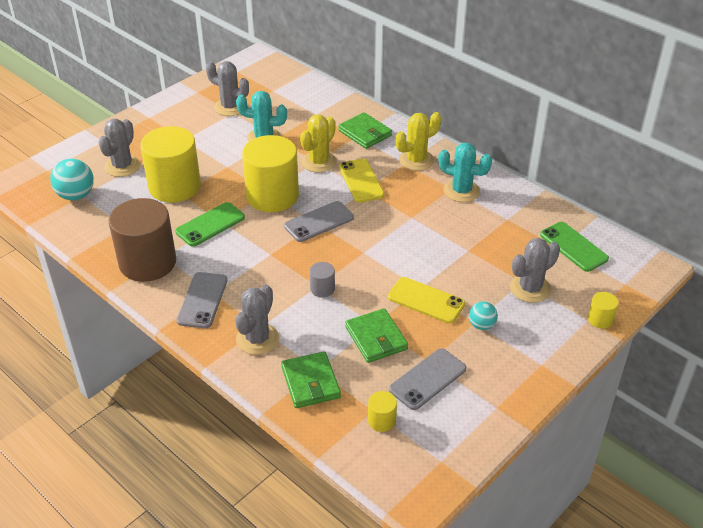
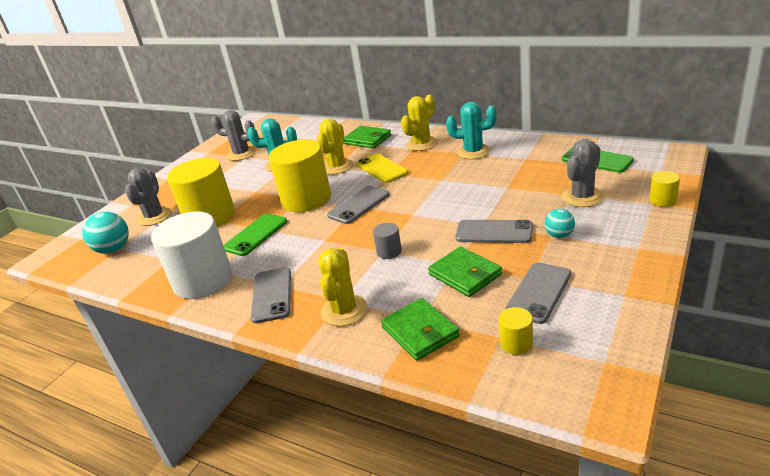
camera: 10 degrees left, 10 degrees down
(148, 262) = (203, 280): brown cylinder -> white cylinder
(257, 339) = (344, 311): grey cactus -> yellow cactus
(426, 300) = (494, 232): yellow phone -> grey phone

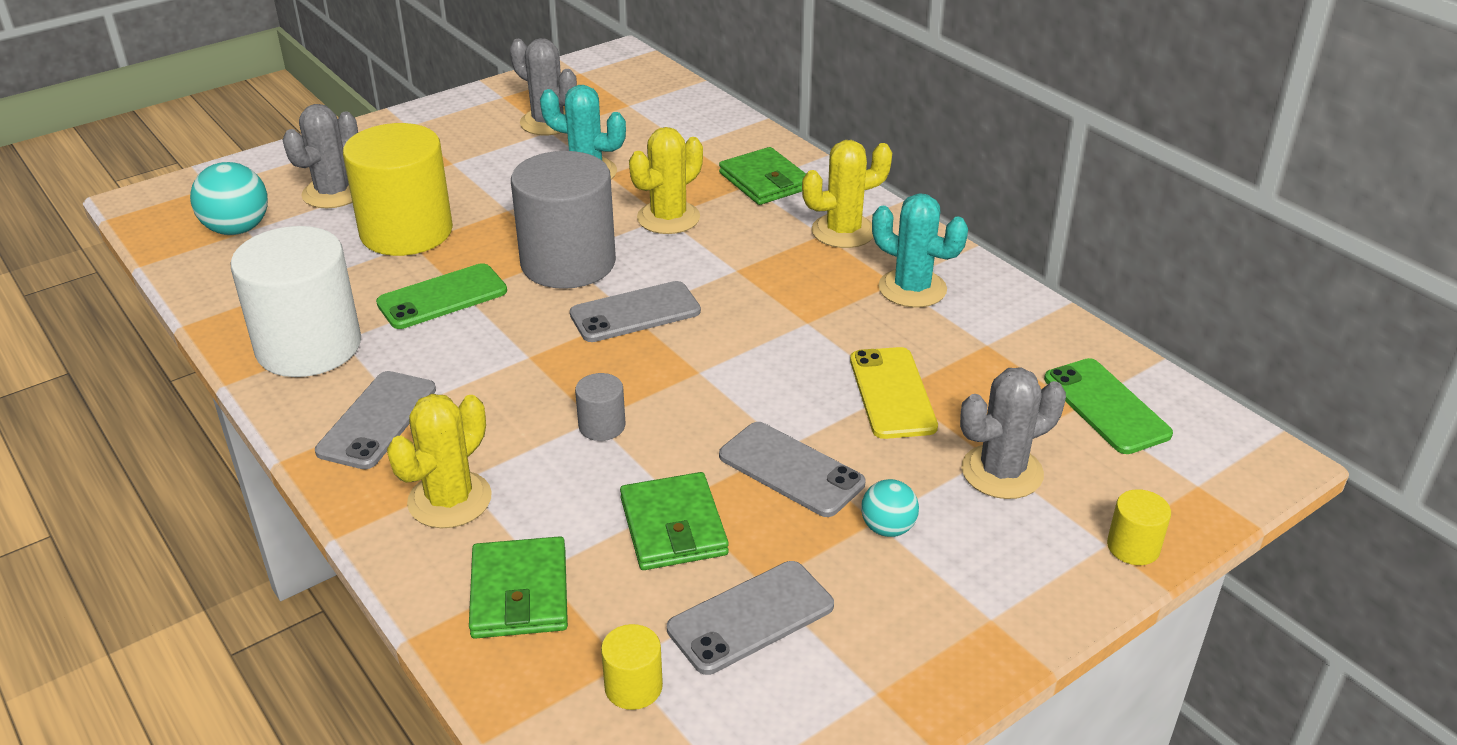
camera: 20 degrees right, 5 degrees up
(306, 199) = (568, 263): yellow cylinder -> grey cylinder
(381, 169) = (733, 254): yellow phone -> yellow phone (892, 393)

